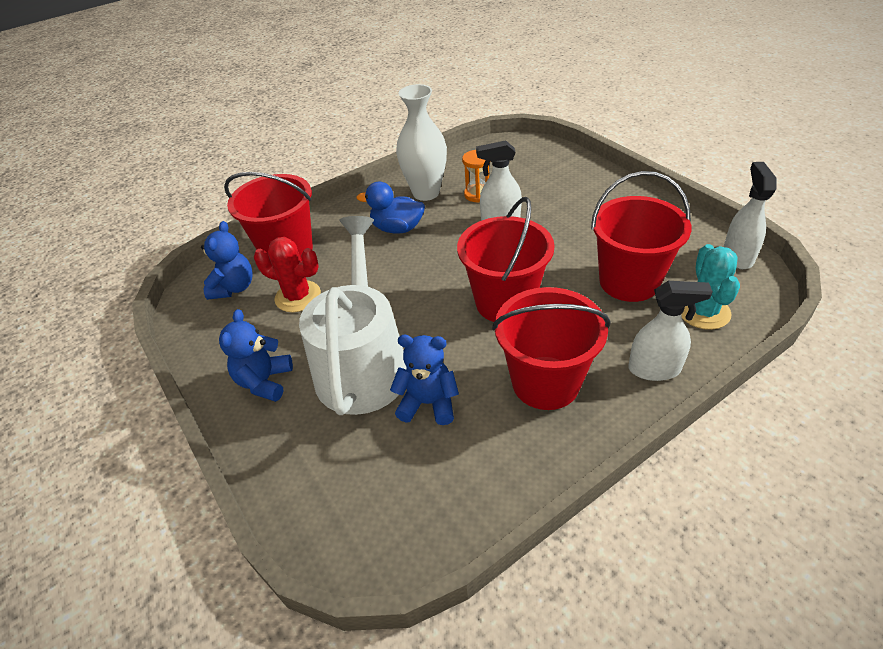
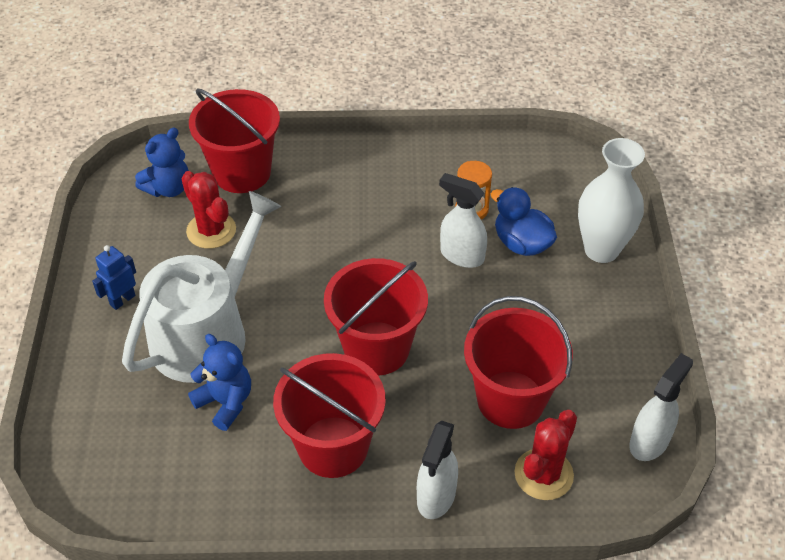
camera: 30 degrees right, 5 degrees up
(264, 381) = (122, 300): blue teddy bear -> blue robot
(397, 228) = (358, 205): blue duck -> blue duck (521, 243)
(426, 193) = (424, 177): white vase -> white vase (601, 250)
(654, 369) = (436, 497): white spray bottle -> white spray bottle turned 75 degrees clockwise
(703, 312) = (543, 474): turquoise cactus -> red cactus

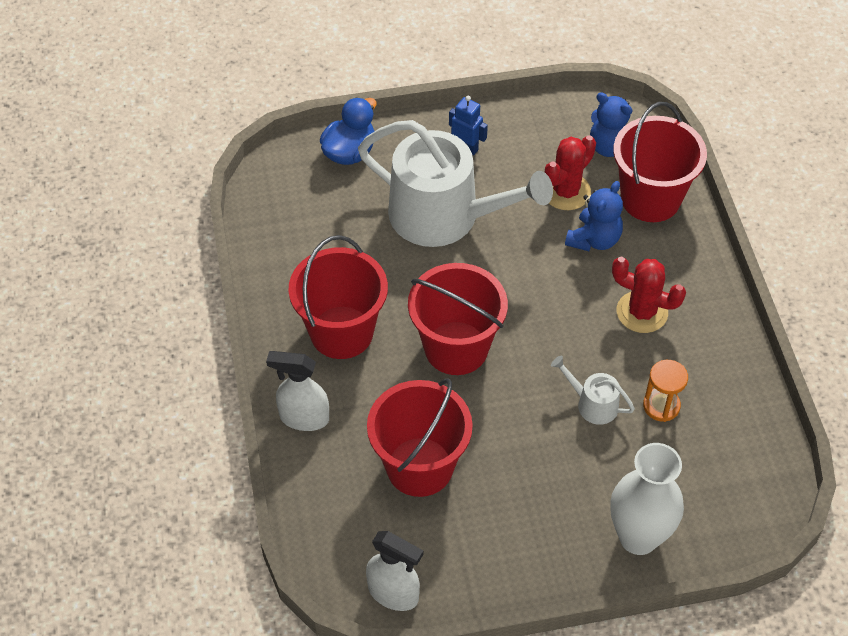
camera: 80 degrees right, 5 degrees up
(225, 402) = (373, 246): blue teddy bear -> blue teddy bear (594, 239)
(461, 255) = (592, 404): white spray bottle -> white watering can
(521, 243) = (625, 458): blue duck -> blue duck (349, 152)
(543, 474) = (340, 502): red cactus -> red cactus (642, 312)

